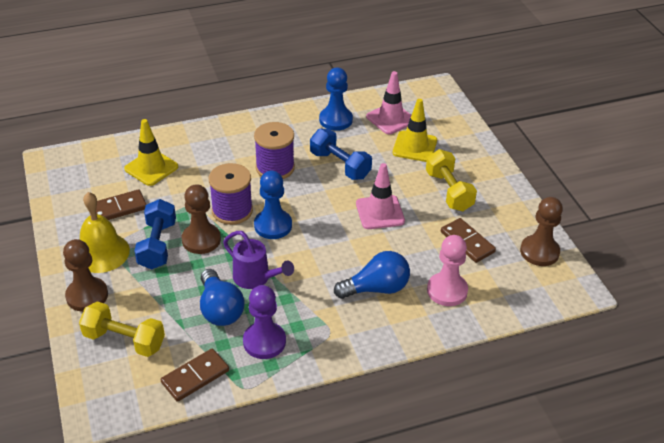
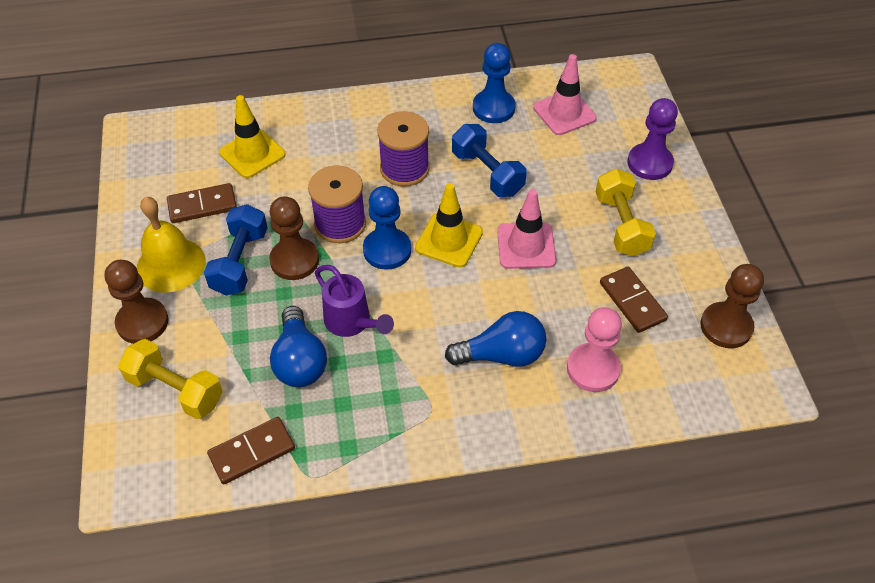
camera: 10 degrees right, 10 degrees up
(264, 341) = (346, 413): purple pawn -> purple pawn (649, 163)
(414, 146) = (588, 156): yellow traffic cone -> yellow traffic cone (449, 240)

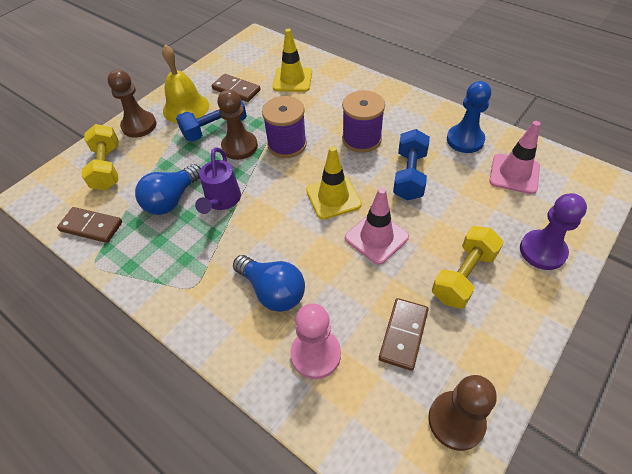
camera: 50 degrees right, 0 degrees up
(387, 250) = (292, 176): blue pawn -> none

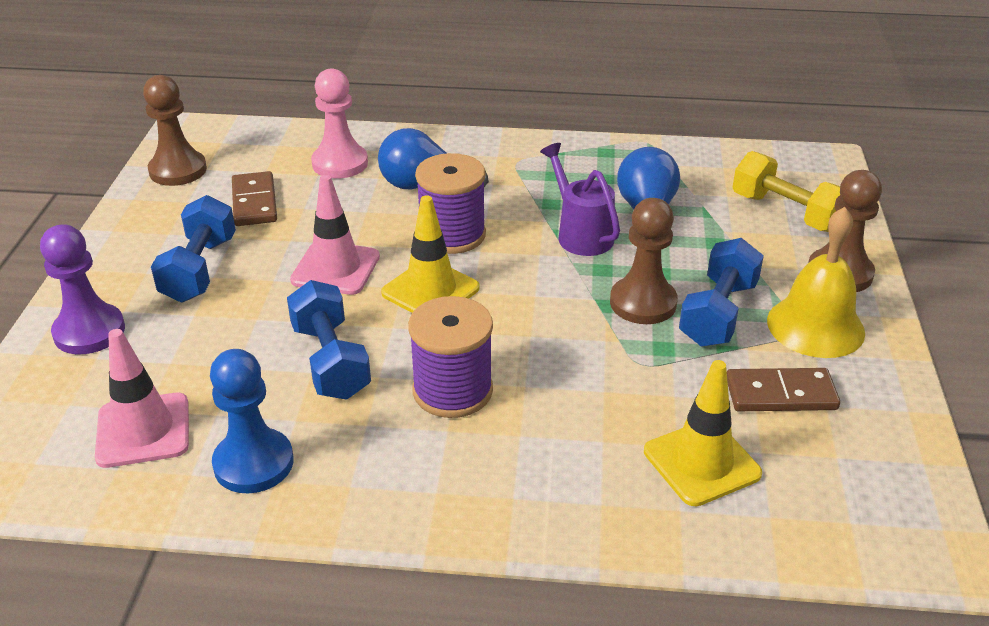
camera: 145 degrees right, 15 degrees down
(91, 227) = (700, 162): brown domino -> none
(287, 144) = (572, 334): purple spool -> purple spool (452, 235)
(463, 276) = (200, 269): yellow dumbbell -> blue dumbbell

